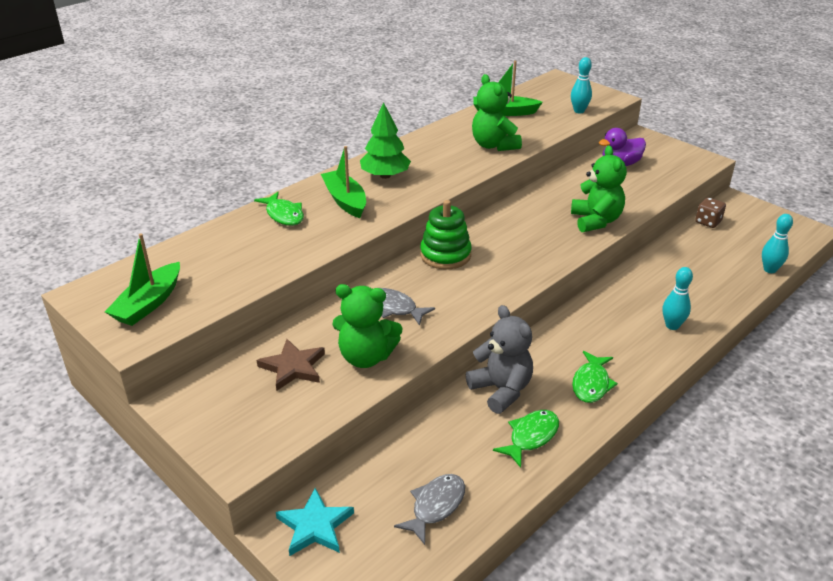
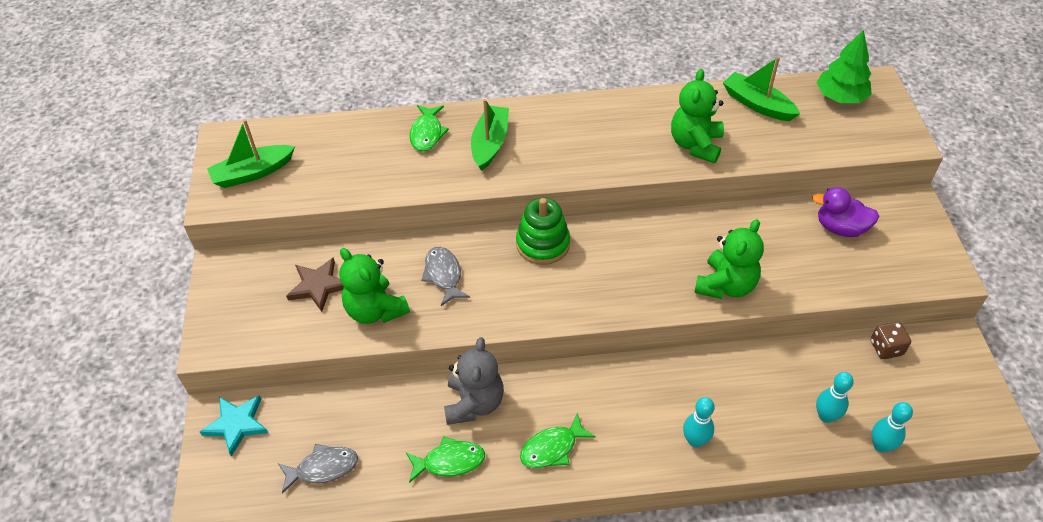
camera: 40 degrees right, 15 degrees up
(385, 176) = (553, 131): green tree -> green tree (840, 97)
(579, 111) = (842, 141): turquoise bowling pin -> turquoise bowling pin (826, 416)

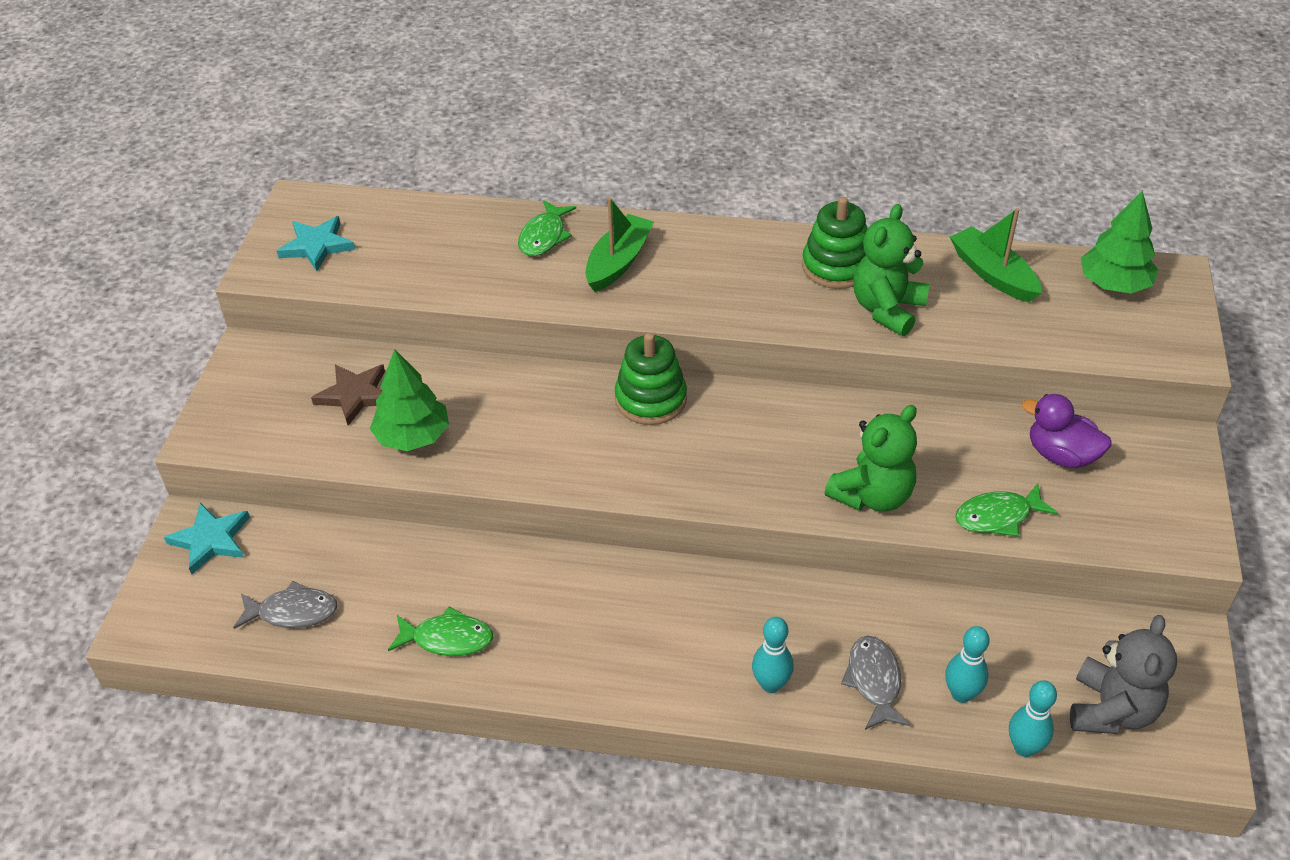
camera: 15 degrees right, 5 degrees down
(253, 173) = (317, 246): green boat -> turquoise star
(375, 310) = (413, 436): green teddy bear -> green tree
(443, 275) = (511, 412): grey fish -> grey fish (874, 681)
(474, 403) = (503, 577): grey teddy bear -> grey teddy bear (1111, 710)
(552, 448) = (581, 652): green fish -> green fish (998, 516)
(648, 118) = (836, 266): none -> green stacking toy
(886, 348) = (1081, 627): brown dice -> none

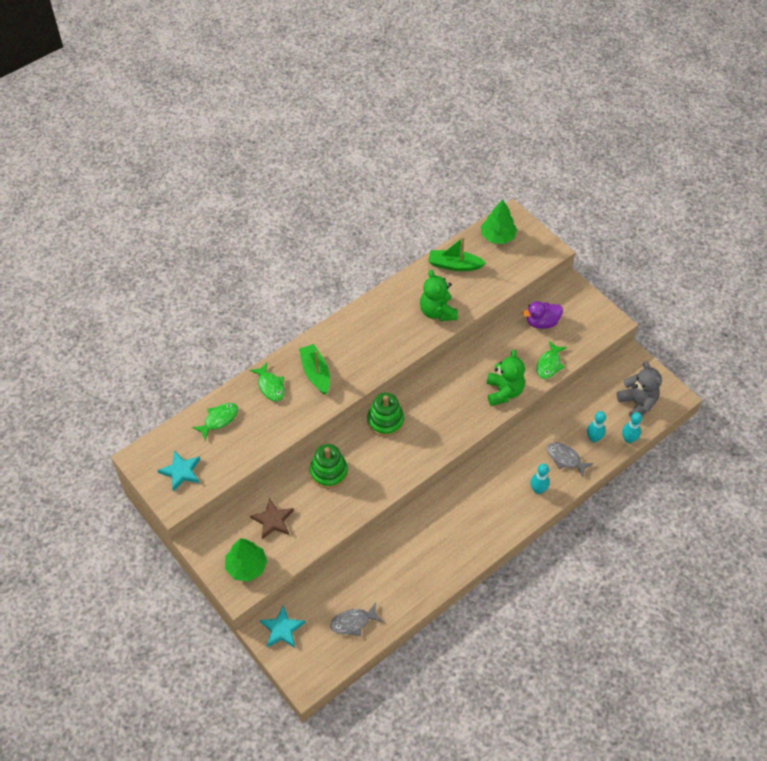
camera: 50 degrees left, 10 degrees up
(293, 612) = (353, 622): grey fish -> grey fish turned 150 degrees counterclockwise
(413, 436) = (320, 515): green tree -> green tree (246, 566)
(447, 639) = (419, 577): green fish -> green fish (219, 420)
(836, 266) = (397, 307): green stacking toy -> green stacking toy (328, 472)

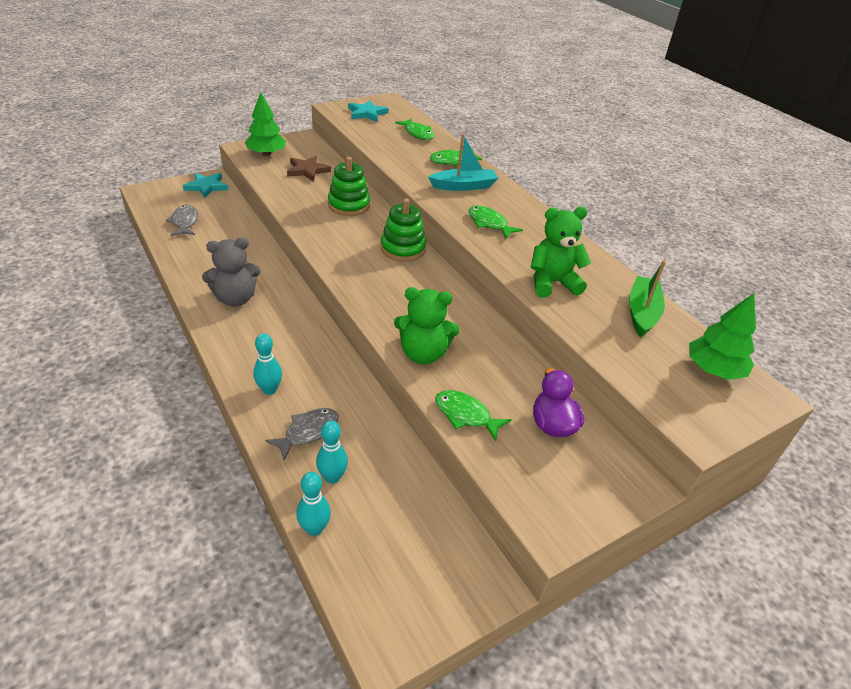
camera: 95 degrees right, 15 degrees down
(315, 373) = (463, 186): green boat -> turquoise boat
(371, 352) = (489, 223): none -> green fish
(637, 403) = (386, 565): grey teddy bear -> grey teddy bear (235, 298)

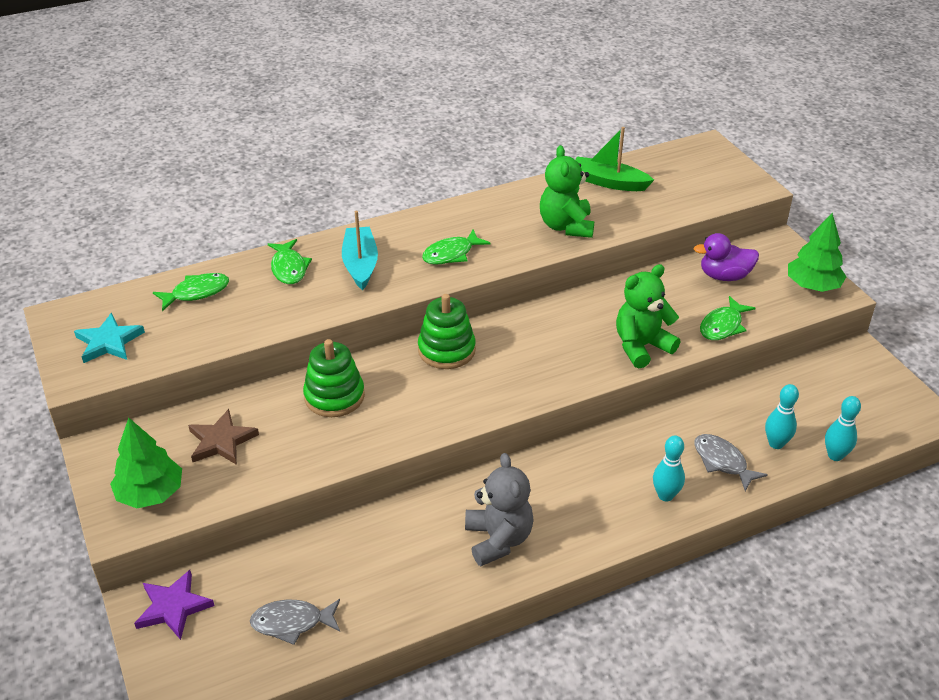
camera: 80 degrees left, 0 degrees up
(206, 186) = (173, 607): turquoise star -> purple star
(423, 354) = (641, 346): green teddy bear -> green teddy bear turned 135 degrees counterclockwise
(713, 370) = (681, 162): green tree -> green tree (813, 286)

